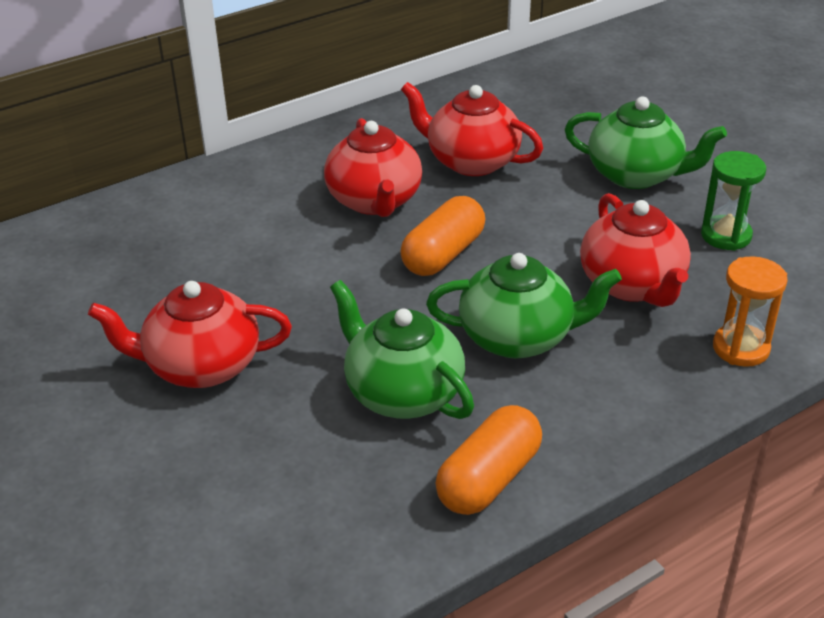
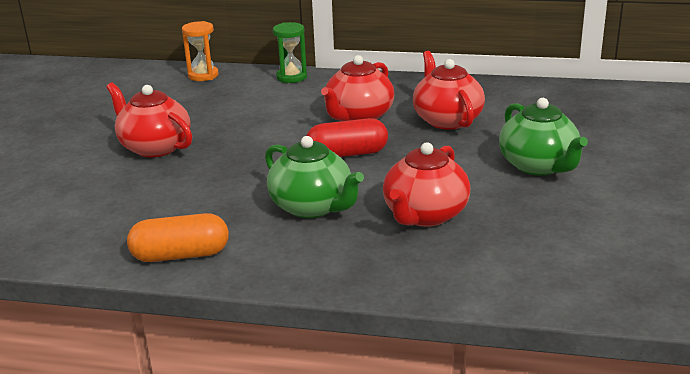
camera: 45 degrees right, 10 degrees down
(402, 393) = (213, 200): green teapot -> none
(443, 254) = (347, 154): orange capsule -> red capsule
(726, 236) = (537, 220): green hourglass -> green hourglass (291, 77)
(741, 348) = (428, 276): orange hourglass -> orange hourglass (203, 75)

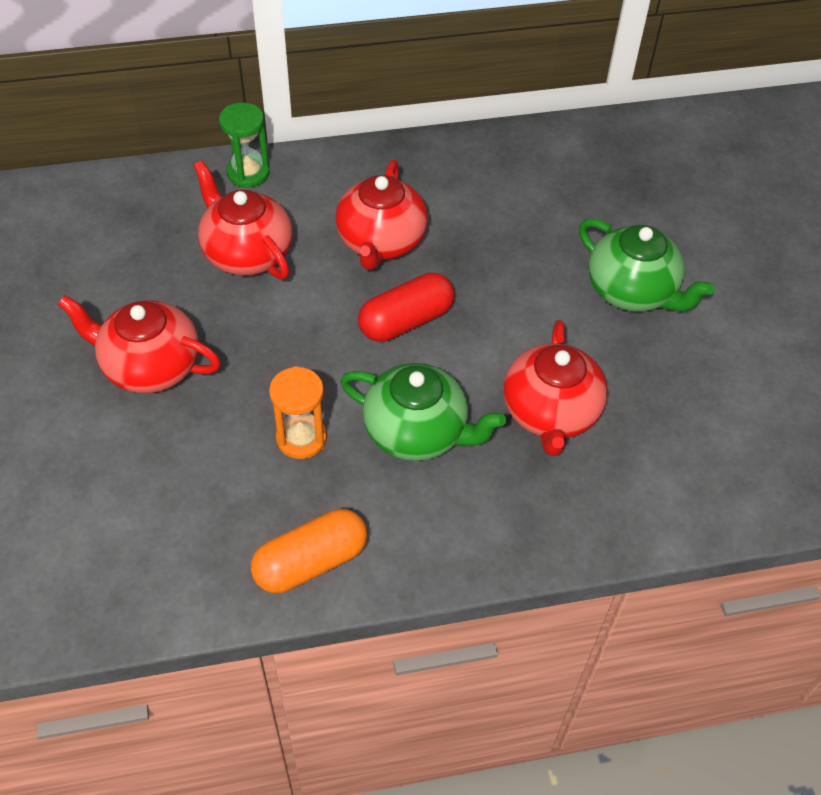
camera: 25 degrees left, 25 degrees up
(203, 75) = (121, 193): orange hourglass -> orange hourglass (301, 438)
(447, 120) = (491, 225): red teapot -> red teapot (246, 253)

